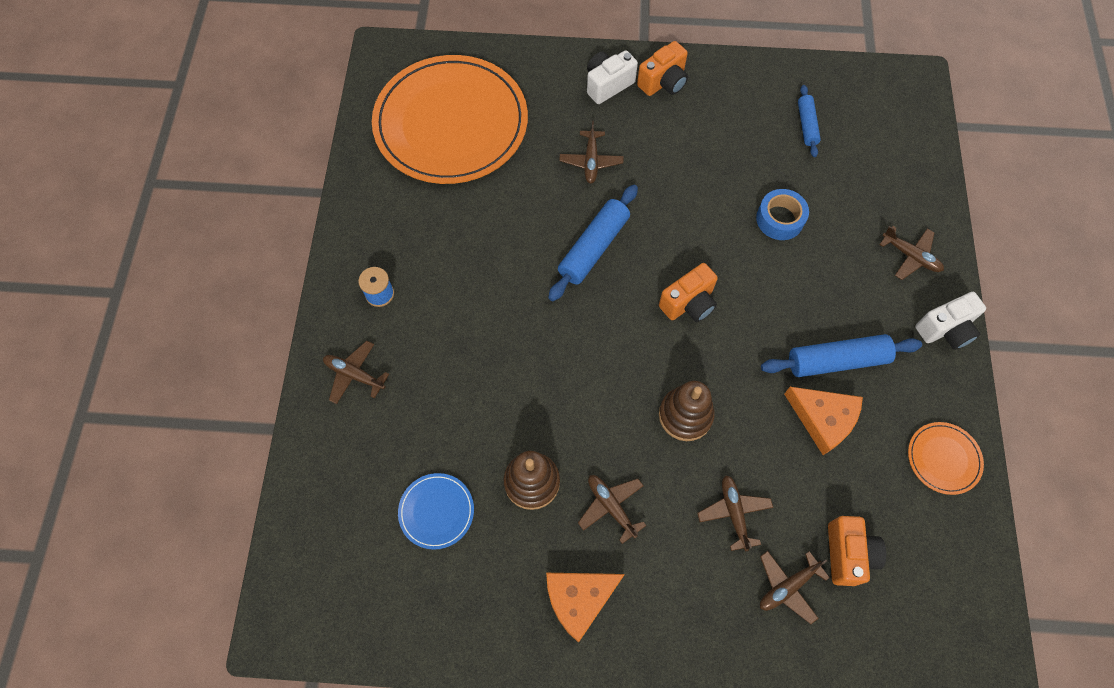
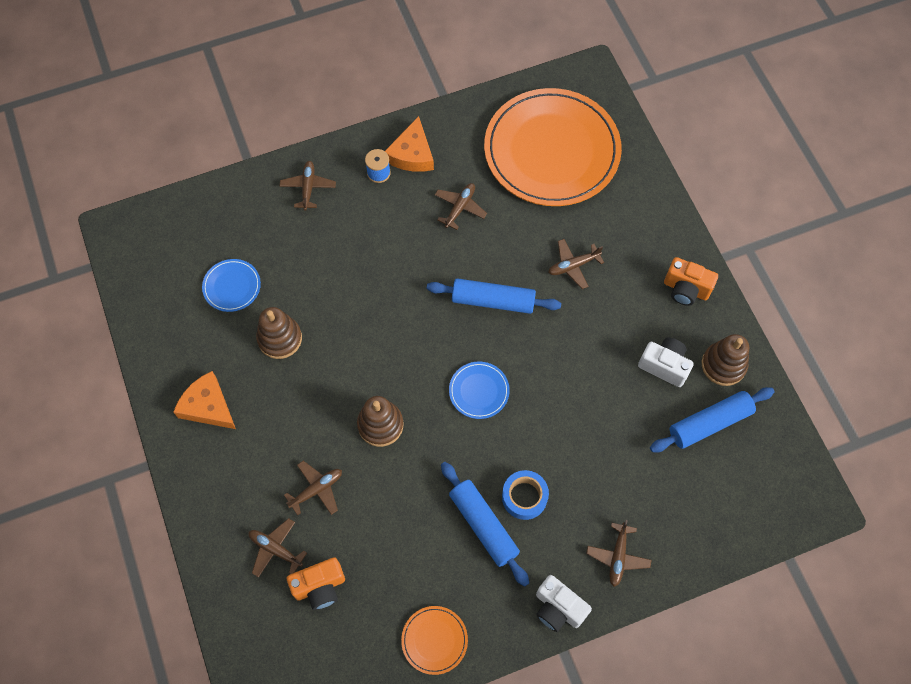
camera: 65 degrees right, 0 degrees up
(607, 85) = (657, 247): white camera -> white camera (664, 366)
(611, 507) = (284, 400): brown plane -> brown plane (460, 208)
(688, 303) = (479, 391): orange camera -> blue plate
(754, 88) = (723, 365): none -> brown stacking toy
(779, 219) = (597, 434): blue tape -> blue tape (524, 497)
(806, 125) = (709, 423): blue rolling pin -> blue rolling pin, size x1.67
(823, 419) = (425, 531): orange cheese -> orange cheese (412, 154)

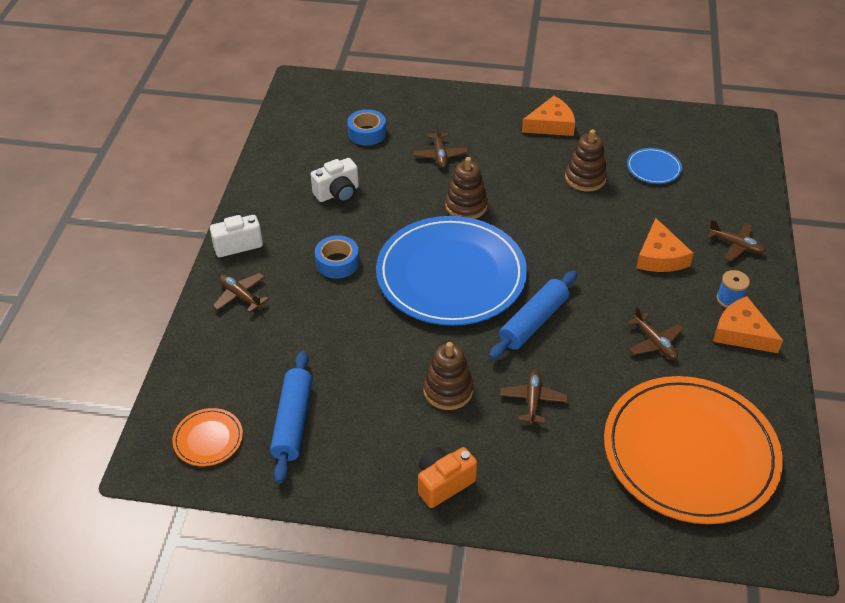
camera: 120 degrees right, 20 degrees down
(275, 549) = (412, 122): brown plane -> none
(320, 587) = (367, 133): orange camera -> blue tape
(356, 238) = (660, 256): none -> orange cheese
(434, 640) = (279, 172): orange plate -> orange plate (208, 439)
(479, 391) = (451, 275): blue plate -> blue plate, size x2.48
(483, 525) = (336, 230): blue rolling pin -> none
(664, 366) = (375, 418): white camera -> white camera (338, 193)
(723, 365) = (339, 467): brown stacking toy -> brown stacking toy (448, 390)

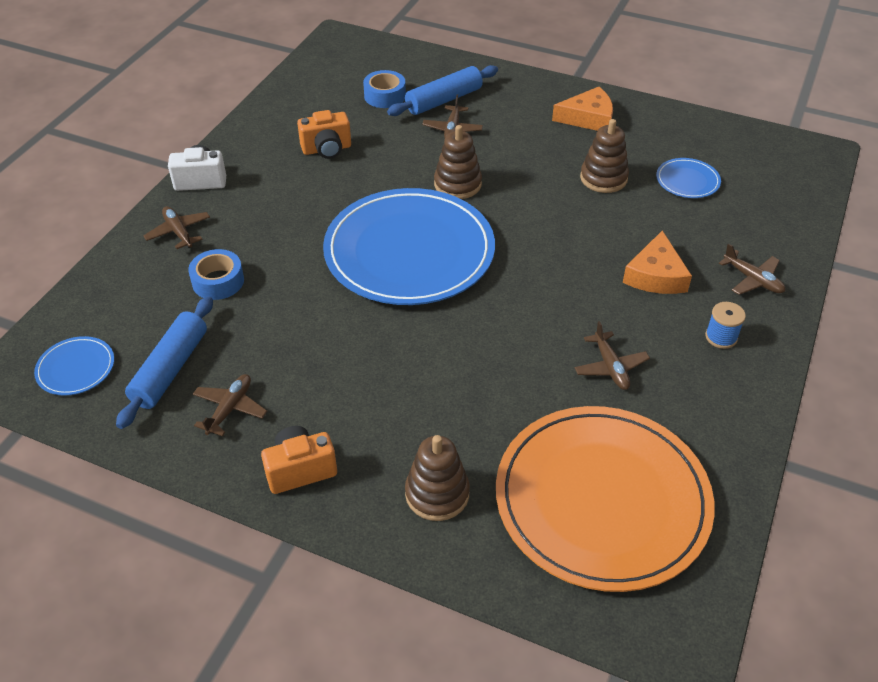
camera: 15 degrees right, 0 degrees up
(208, 439) = (76, 368): orange plate -> blue plate
(337, 262) = (294, 217): blue tape -> blue tape (218, 281)
(338, 193) = (327, 149): white camera -> orange camera
(448, 390) = (351, 371): brown stacking toy -> brown stacking toy (437, 494)
(533, 322) = (478, 317): blue rolling pin -> blue rolling pin (443, 100)
(533, 400) = (441, 401): brown plane -> brown plane (230, 409)
(741, 332) = (721, 377): orange cheese -> none

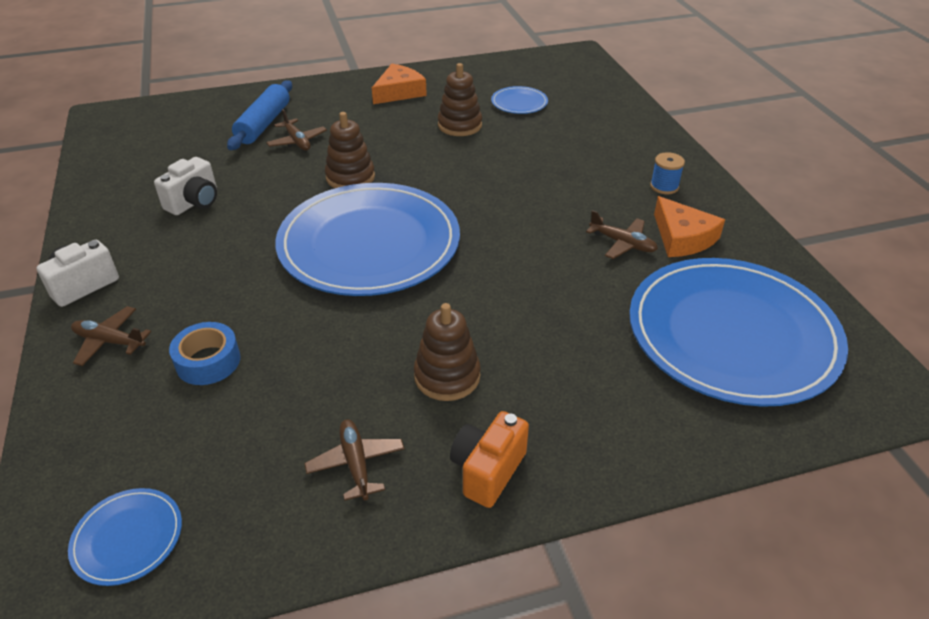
camera: 40 degrees left, 5 degrees down
(170, 369) = (248, 468): blue rolling pin -> none
(327, 149) = (194, 202): orange camera -> white camera
(385, 96) = (204, 141): blue tape -> none
(437, 494) = (620, 410): brown stacking toy -> brown stacking toy (447, 376)
(602, 499) = (732, 334): orange plate -> blue plate
(656, 275) = (575, 170): orange cheese -> orange cheese (682, 238)
(752, 279) = (637, 143): brown plane -> none

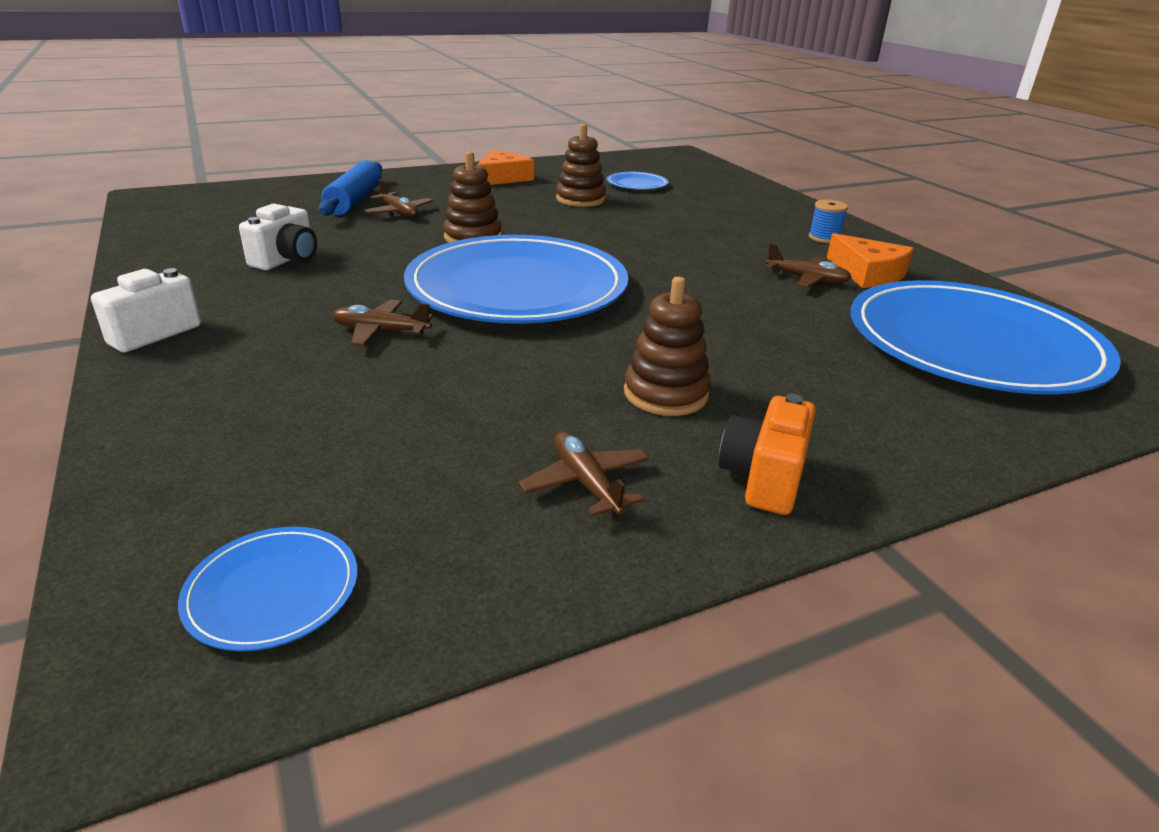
camera: 10 degrees left, 10 degrees down
(109, 341) = (199, 382): brown plane -> brown plane (381, 331)
(208, 361) = (345, 395): blue tape -> none

